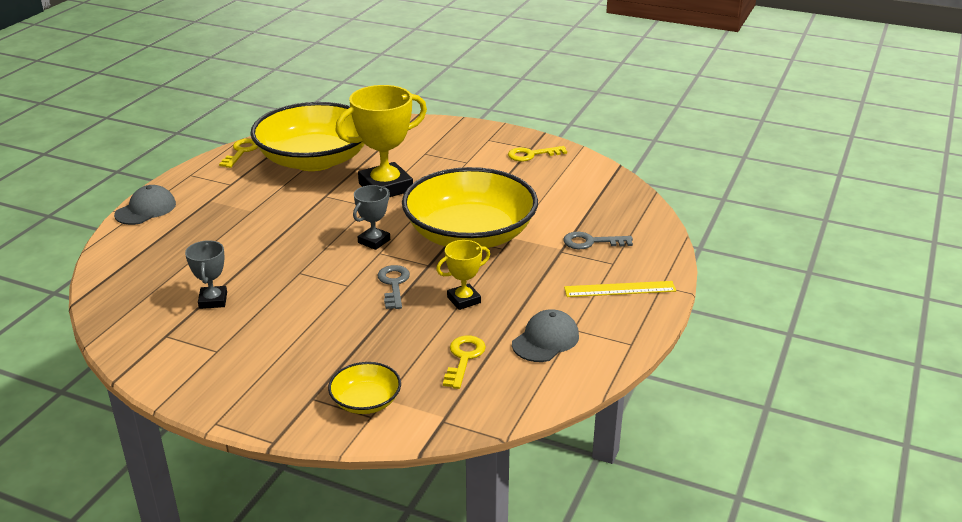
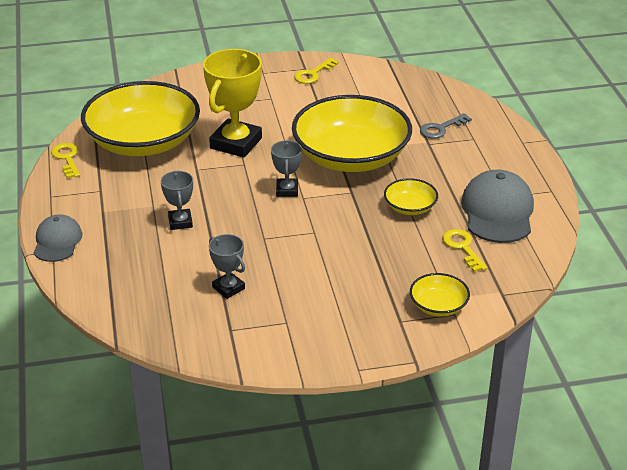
camera: 35 degrees left, 5 degrees up
(253, 232) = (180, 222): none -> grey trophy
(394, 284) = (346, 217): grey key -> none
(464, 300) = (410, 207): yellow trophy -> yellow bowl
(545, 340) = (497, 211): grey cap -> grey cap, size x1.62
(620, 289) = (500, 156): yellow ruler -> none

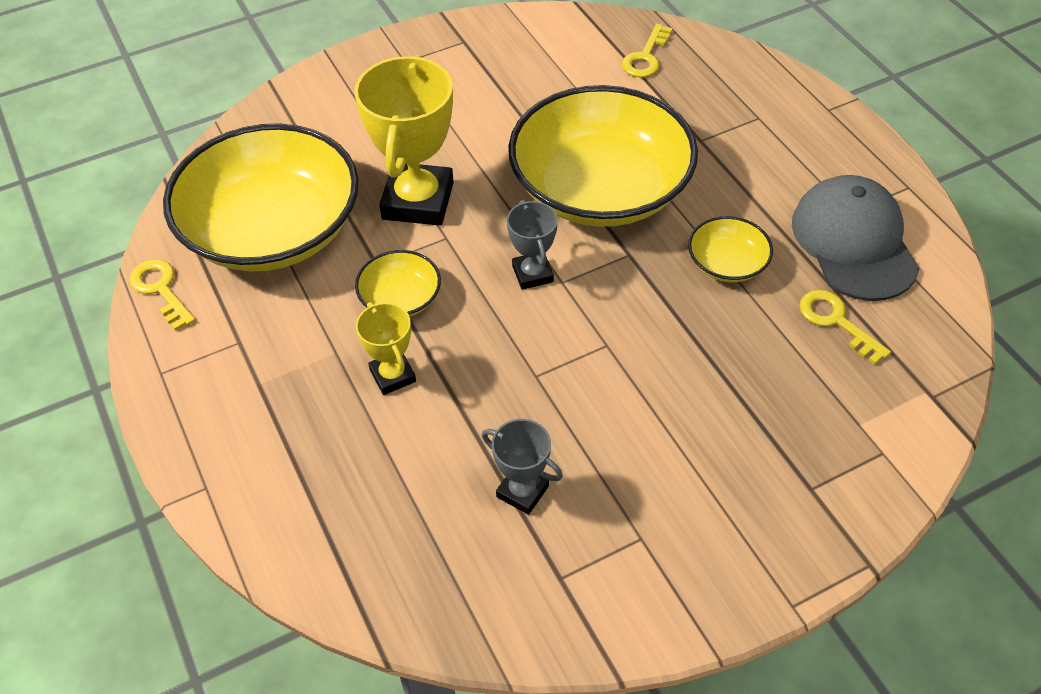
camera: 15 degrees left, 15 degrees up
(57, 241) = (206, 465): grey cap -> none
(180, 222) = (392, 375): grey trophy -> yellow trophy
(313, 74) = (480, 49): yellow key -> yellow key (646, 57)
(438, 306) = (853, 443): yellow bowl -> yellow bowl (400, 298)
(441, 128) = (706, 109): grey key -> none

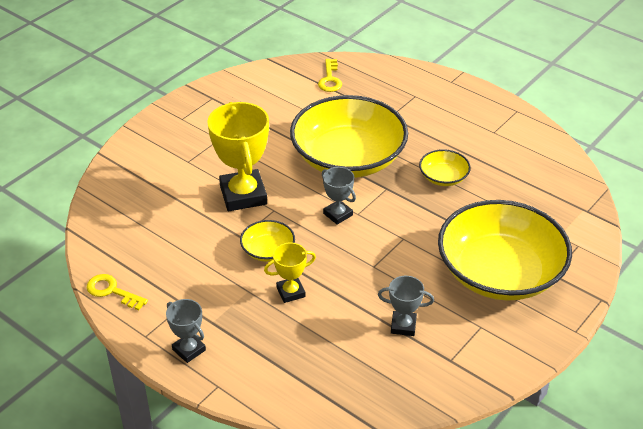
camera: 25 degrees left, 10 degrees down
(203, 416) = (189, 350): none -> grey trophy
(272, 229) = (161, 237): yellow bowl -> yellow bowl (500, 272)
(392, 375) = (290, 292): yellow trophy -> yellow trophy turned 60 degrees counterclockwise
(836, 321) = (518, 189): yellow key -> none
(854, 242) = (504, 147): grey cap -> none

